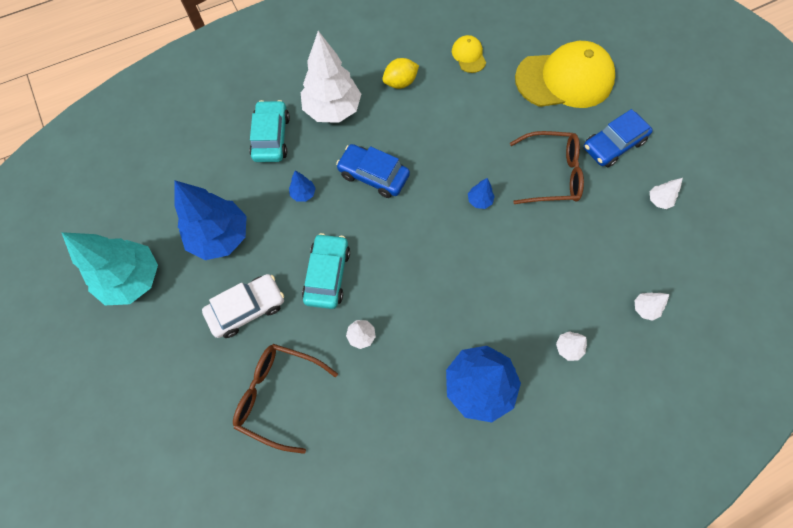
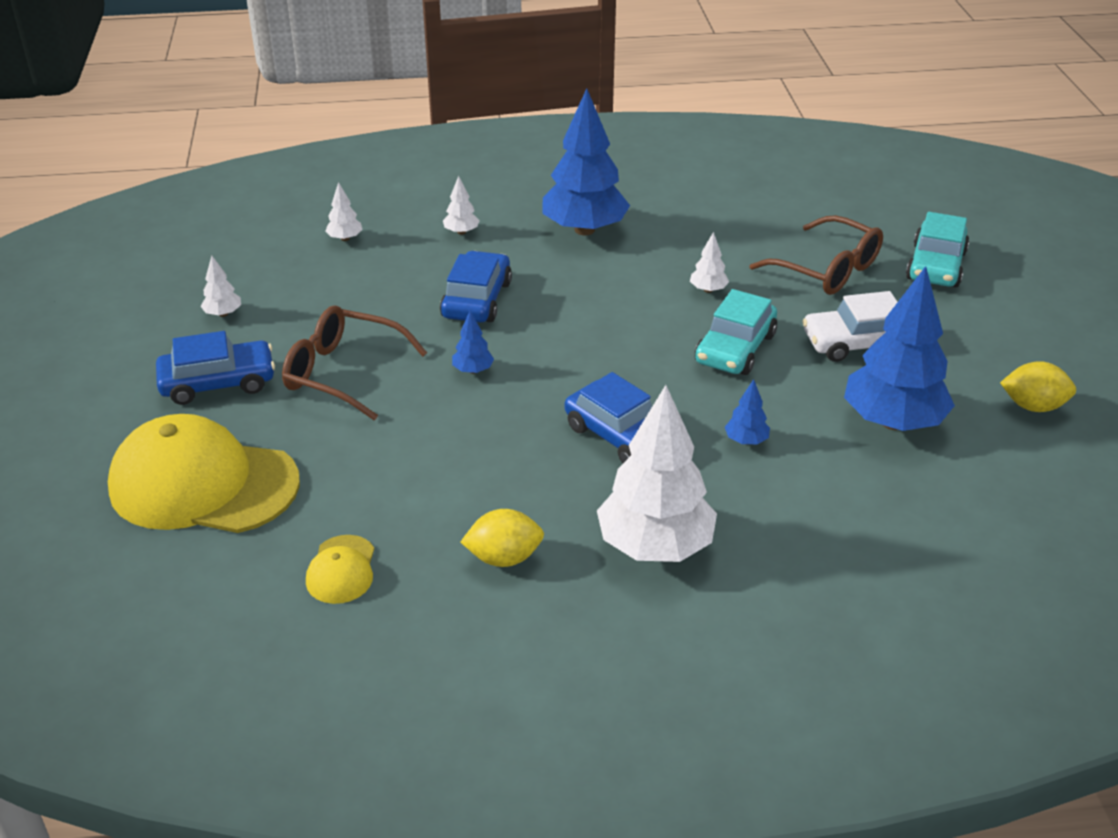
camera: 160 degrees left, 30 degrees down
(132, 279) = (1033, 406): turquoise tree -> yellow lemon
(271, 137) = (785, 531): turquoise car -> turquoise car (936, 266)
(513, 269) = (476, 299): none -> blue car

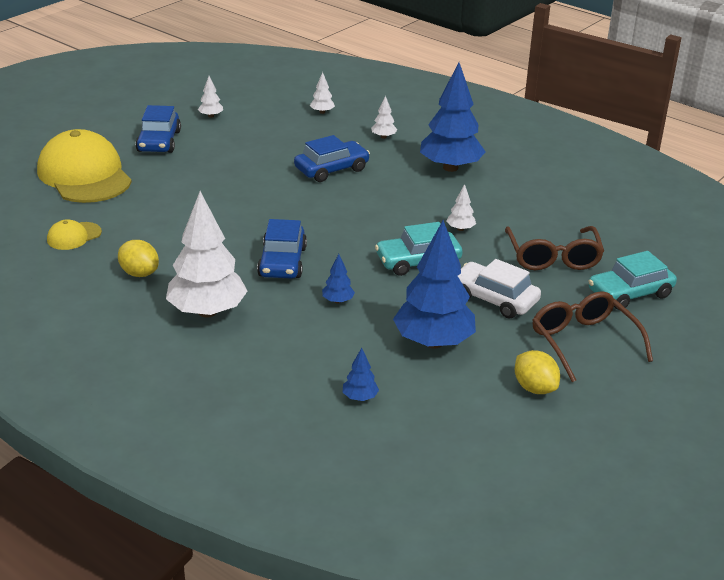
camera: 45 degrees right, 5 degrees down
(218, 382) = (159, 141): blue car -> blue car turned 60 degrees clockwise
(344, 373) = (214, 166): brown glasses -> brown glasses (584, 343)
(473, 370) = (270, 197): blue tree -> blue tree (360, 398)

